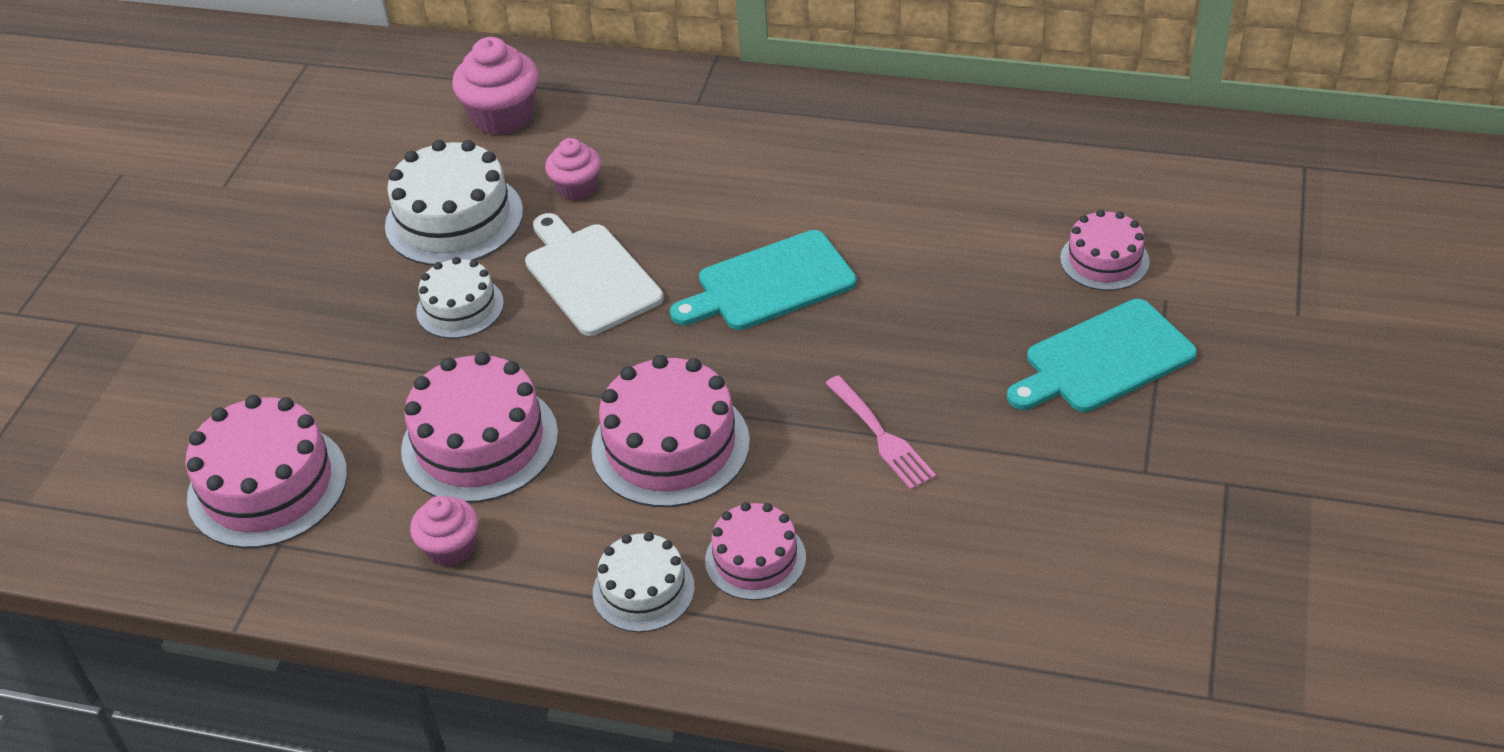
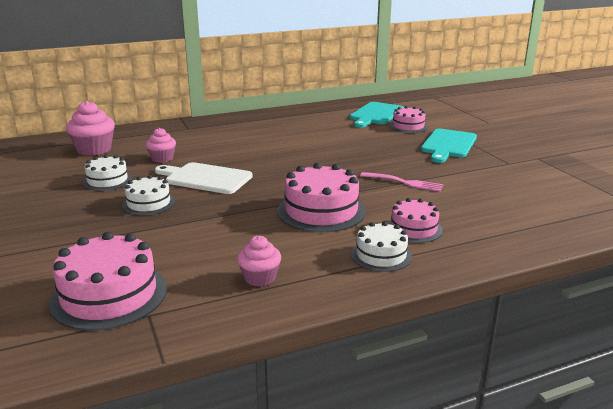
camera: 40 degrees left, 20 degrees down
(454, 219) = (107, 180): white cake -> white cake, size x0.60
(480, 442) = (222, 239): pink cake -> none
(770, 284) = (293, 160): turquoise cutting board -> turquoise cutting board (376, 114)

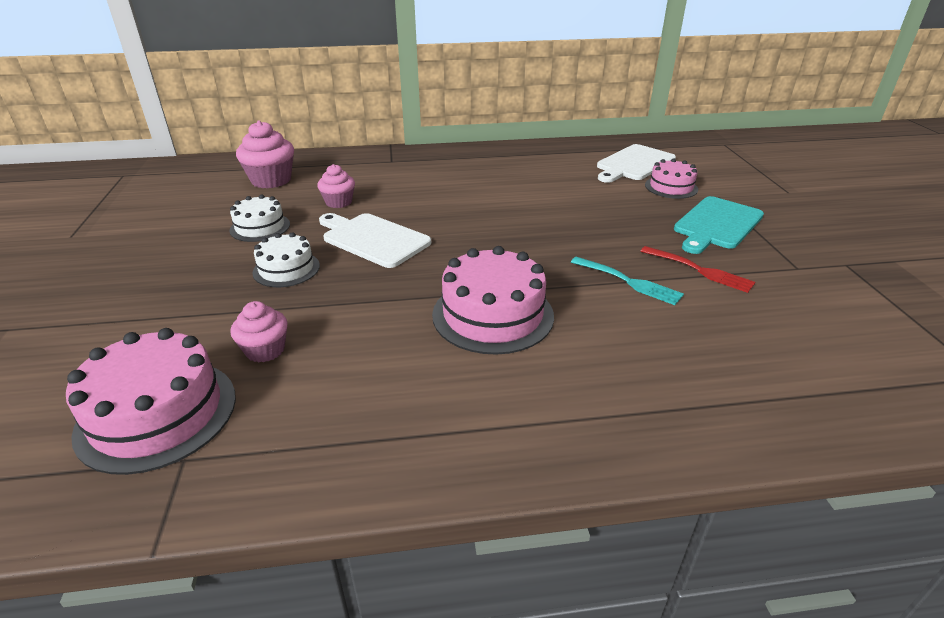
camera: 15 degrees right, 10 degrees up
(260, 278) = (356, 421): pink cupcake -> pink cupcake (265, 350)
(376, 114) = (634, 164): turquoise cutting board -> white cutting board
(381, 255) = (541, 411): white cake -> none
(404, 182) = (628, 282): pink fork -> turquoise fork
(413, 229) = (609, 369): pink cake -> none
(447, 171) = (699, 270): none -> red fork

